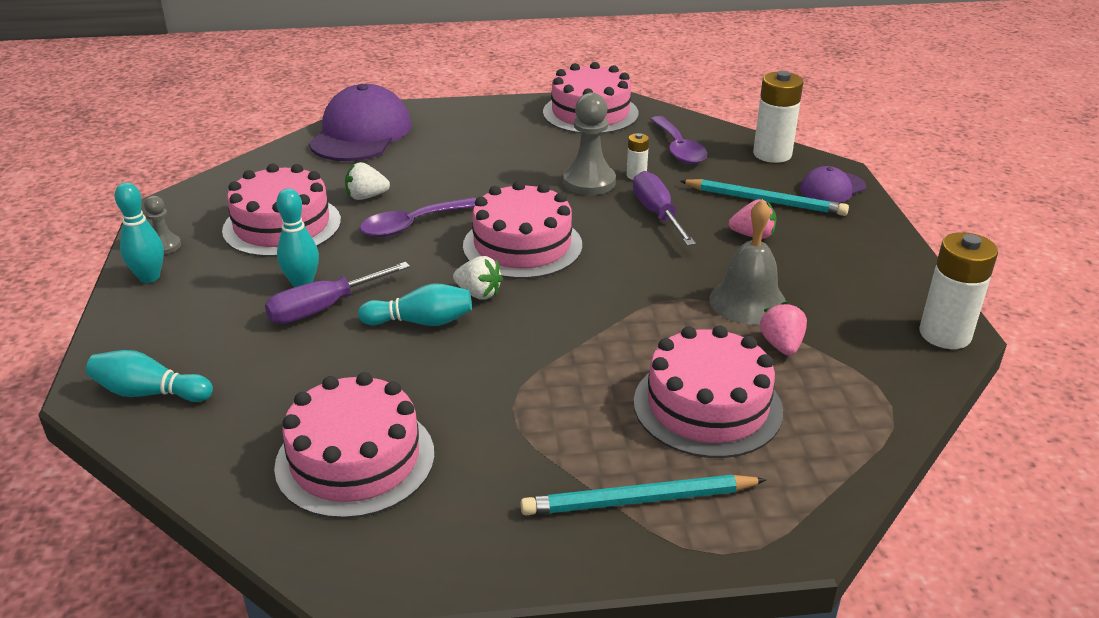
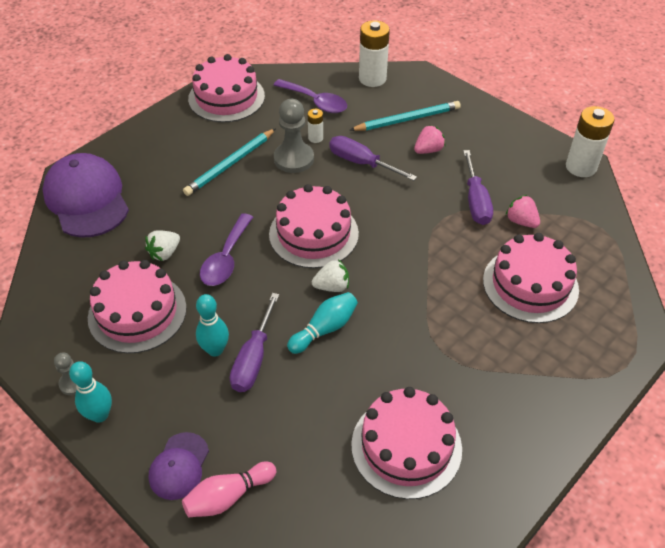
camera: 40 degrees left, 15 degrees up
(150, 393) = (228, 496): turquoise bowling pin -> pink bowling pin
(639, 500) = (563, 364): turquoise pencil -> turquoise pencil (230, 164)
(748, 301) = (475, 201): grey bell -> purple screwdriver
(832, 188) = (430, 90): purple cap -> purple cap (179, 466)

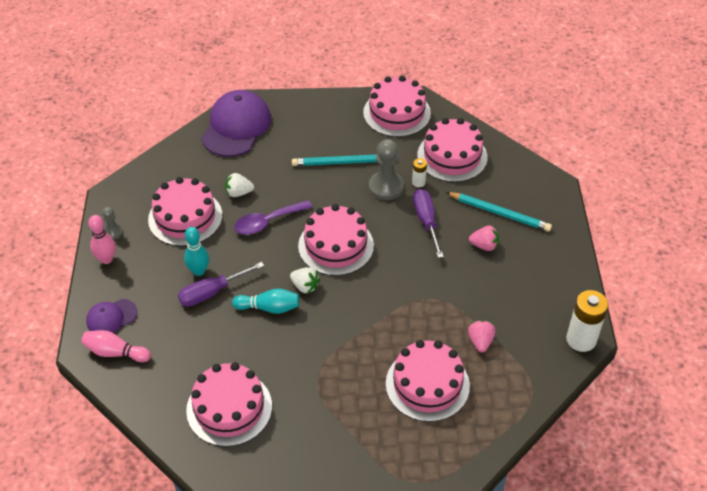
camera: 45 degrees right, 0 degrees up
(100, 415) = (106, 259): turquoise bowling pin -> pink bowling pin
(316, 102) = (452, 156): purple spoon -> pink cake
(372, 78) = (515, 165): white battery -> none
(475, 201) = (468, 304): purple screwdriver -> none

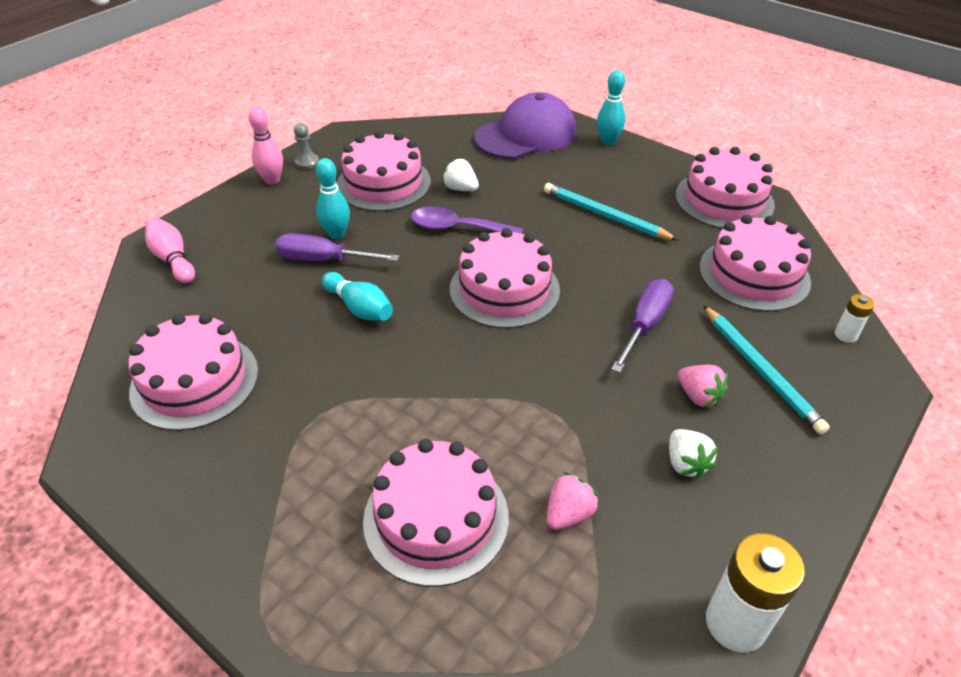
camera: 40 degrees right, 5 degrees down
(111, 317) = (211, 228): purple cap -> none
(292, 104) = (608, 141): none -> turquoise bowling pin
(305, 286) = (422, 310): white strawberry -> white strawberry (686, 463)
(386, 187) = (631, 263): grey pawn -> none
(418, 182) = (679, 279): white battery -> white battery (845, 335)

